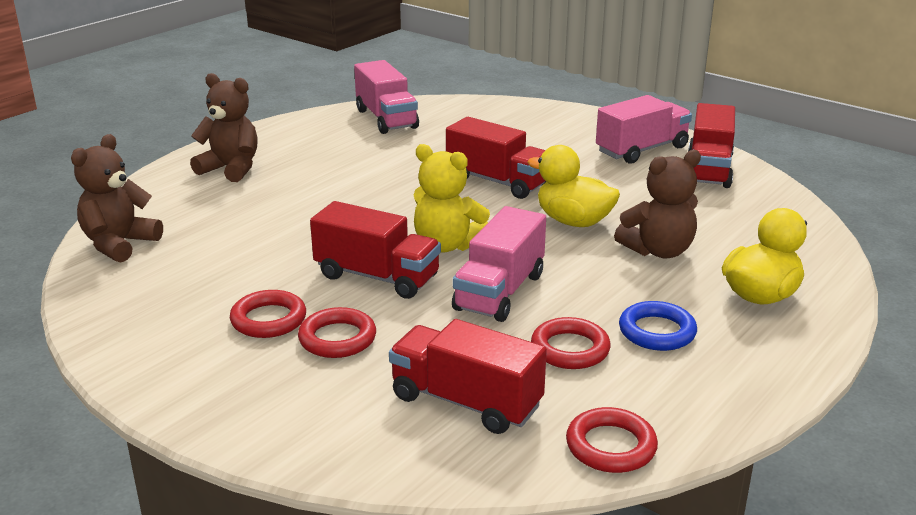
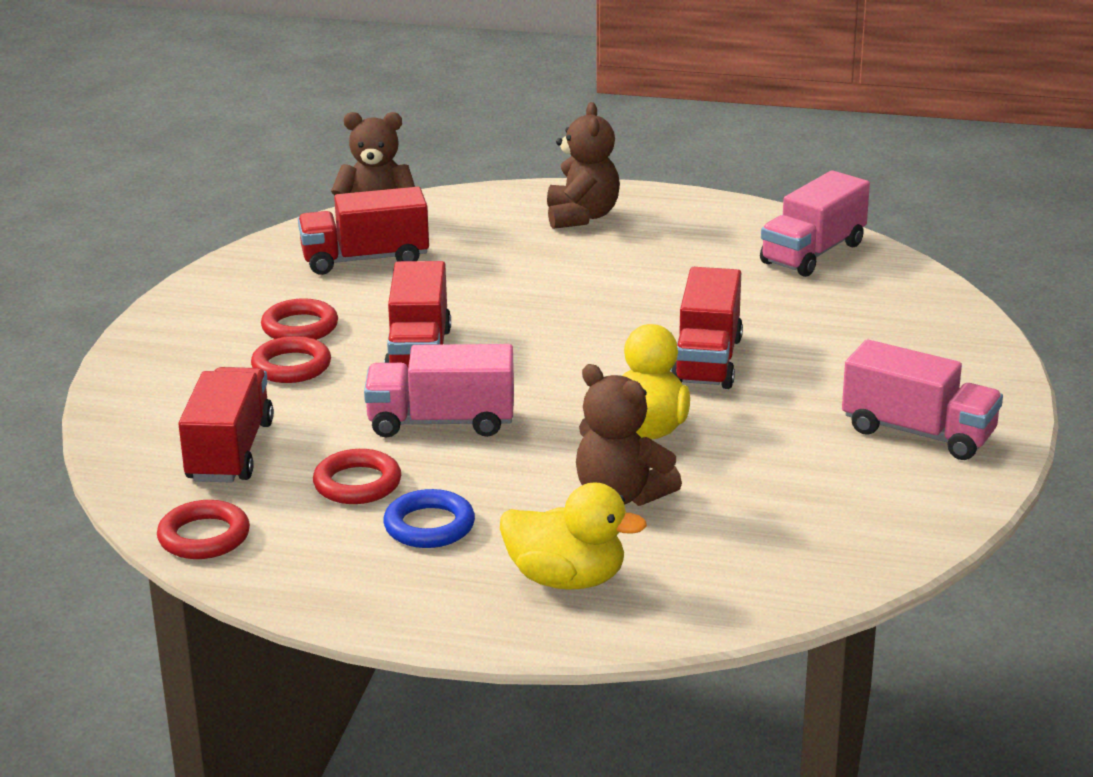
camera: 65 degrees right, 0 degrees up
(447, 245) = (518, 371): yellow teddy bear -> none
(708, 170) = (906, 492): red truck -> red truck (365, 259)

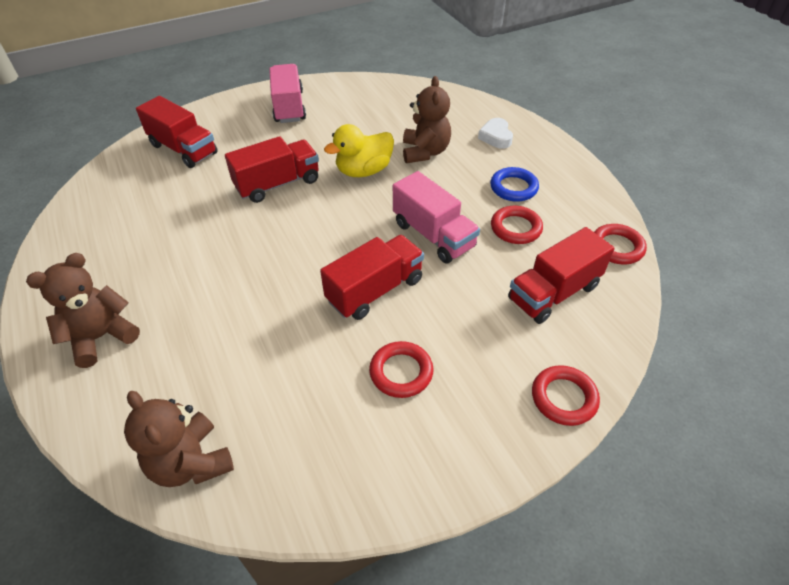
camera: 130 degrees left, 20 degrees up
(291, 366) = (449, 336): red ring -> red ring (563, 398)
(365, 259) = (268, 416): red truck -> red truck (183, 149)
(566, 579) = (496, 137): yellow duck -> white heart
(813, 253) = (104, 206): pink truck -> none

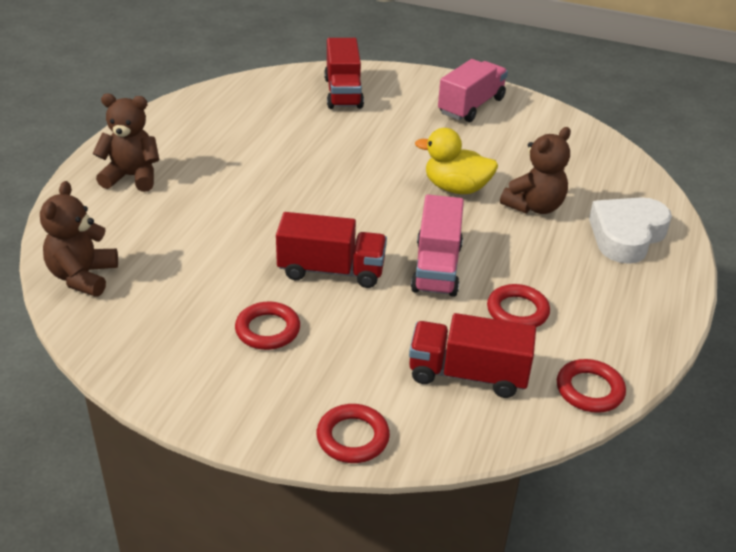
camera: 45 degrees right, 10 degrees down
(278, 184) = (374, 156): red truck -> none
(496, 137) = (626, 236): white heart -> white heart, size x1.79
(513, 188) = (571, 283): blue ring -> none

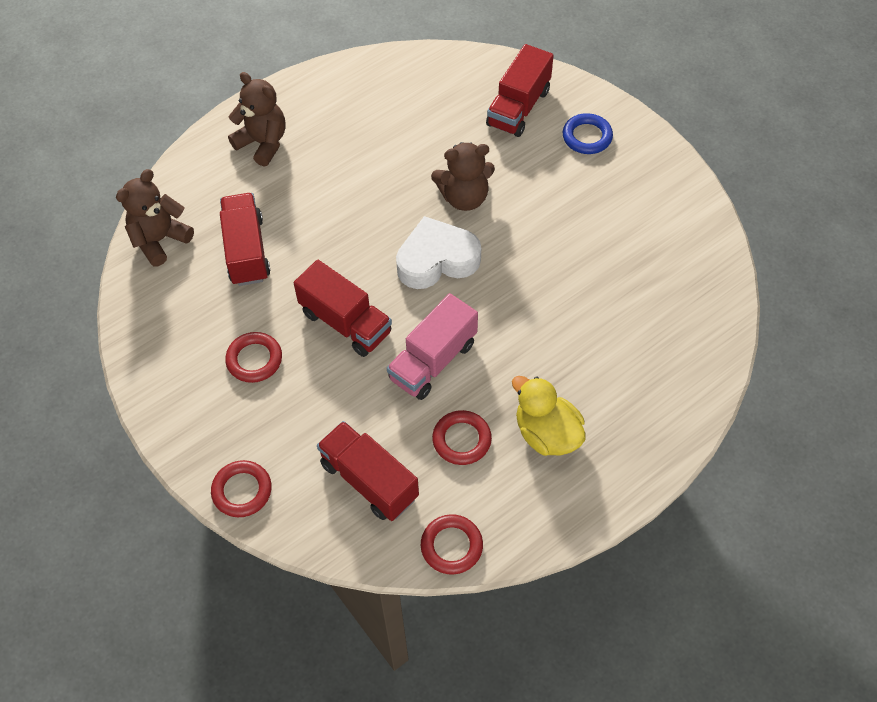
camera: 35 degrees right, 20 degrees up
(185, 254) = (247, 251): none -> red truck
(414, 94) = (587, 137): none -> blue ring
(456, 188) = (525, 277): yellow duck -> yellow duck (546, 434)
(471, 106) = (630, 176): pink truck -> none
(534, 206) = (579, 332): brown teddy bear -> brown teddy bear (464, 197)
(626, 236) = (635, 407): white heart -> white heart (437, 259)

